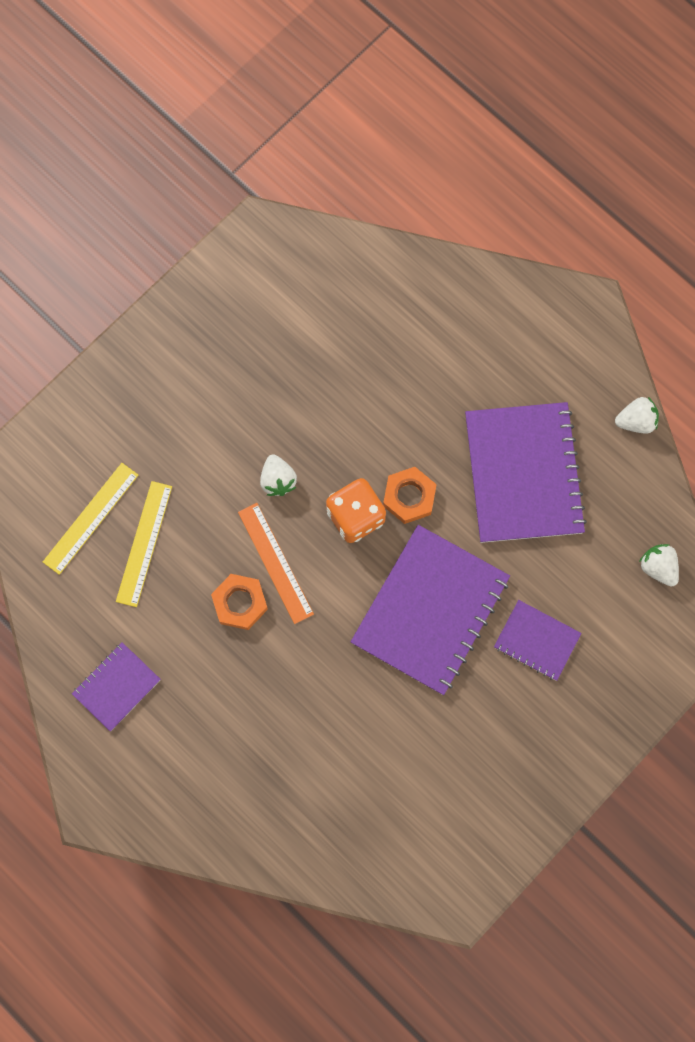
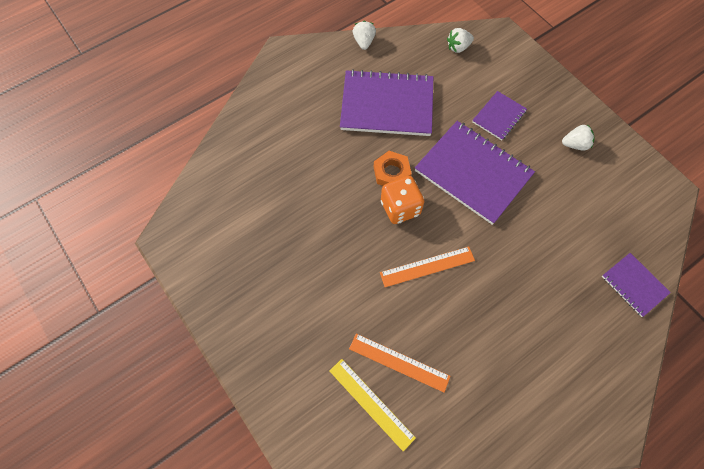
camera: 80 degrees left, 10 degrees down
(117, 687) = (514, 401): purple notebook -> purple notebook (634, 285)
(144, 543) = (399, 362): yellow ruler -> orange ruler
(240, 603) = (455, 296): orange nut -> none
(278, 480) = (364, 255): white strawberry -> white strawberry (575, 144)

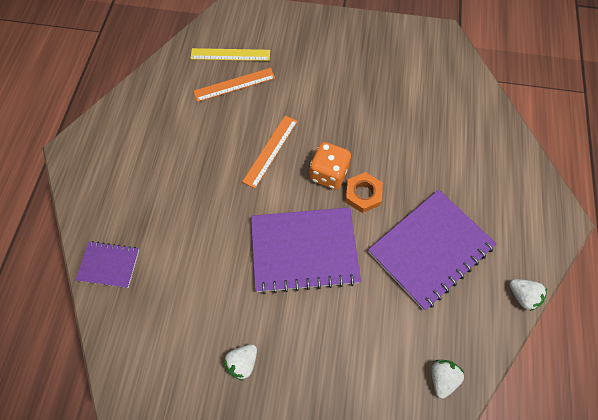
camera: 135 degrees right, 0 degrees up
(499, 116) = (332, 328): purple notebook -> none

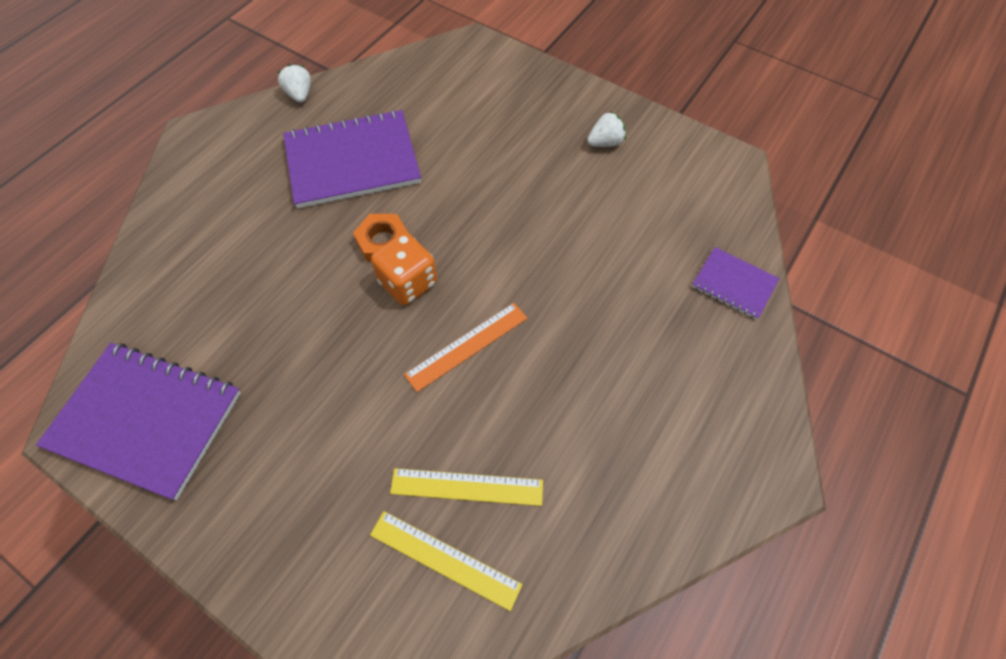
camera: 155 degrees left, 5 degrees down
(234, 84) = (467, 487): orange ruler -> yellow ruler
(304, 250) = (490, 211): purple notebook -> purple notebook (145, 420)
(442, 378) = (425, 70): white strawberry -> none

